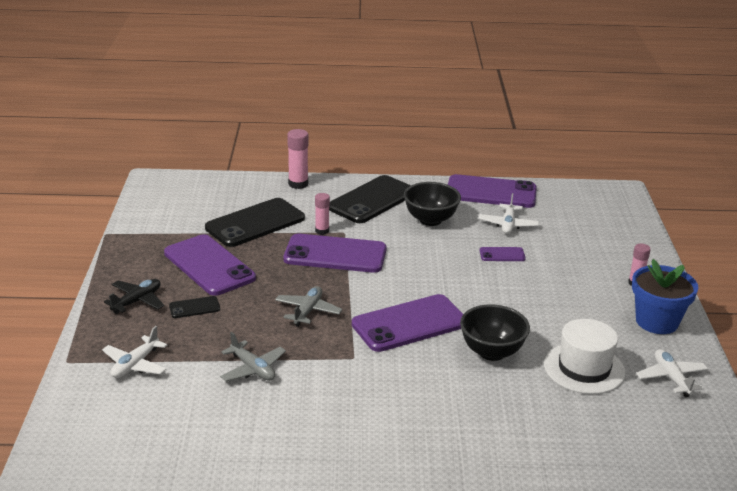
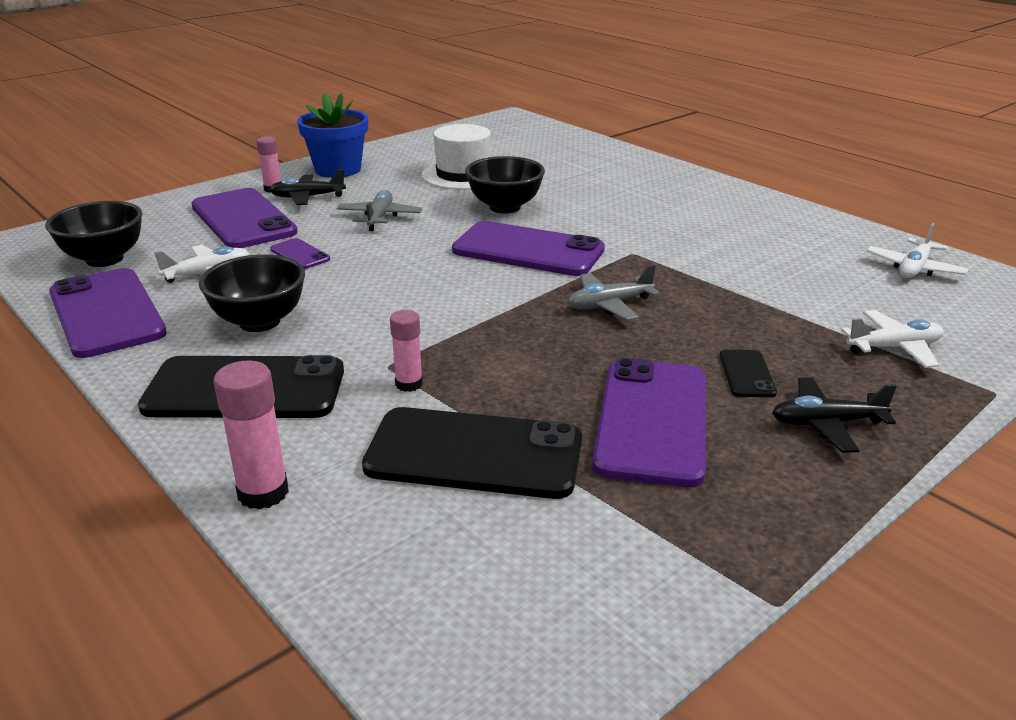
camera: 130 degrees left, 0 degrees up
(194, 307) = (746, 374): black phone -> black phone turned 60 degrees clockwise
(253, 369) = (751, 287): grey plane -> grey plane (379, 217)
(335, 254) = (459, 344): purple phone -> purple phone (243, 219)
(565, 206) = (104, 259): none -> black bowl
(603, 289) = (307, 197): none -> black plane
(671, 378) = (421, 151): white plane -> white plane (914, 268)

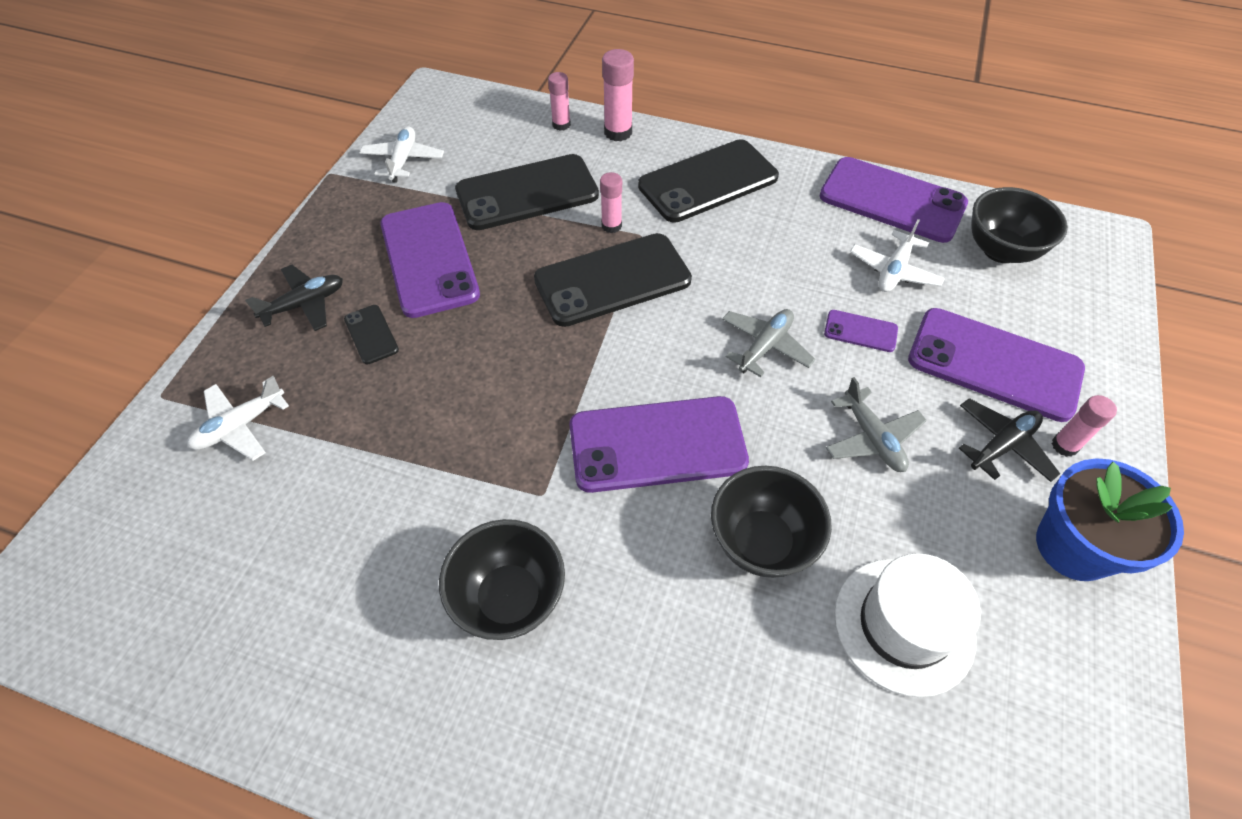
camera: 150 degrees right, 25 degrees up
(259, 322) = (777, 237): black bowl -> black bowl (509, 598)
(328, 541) = (561, 125): none -> pink glue stick
(460, 341) = (612, 280): none -> black phone
(609, 305) = (520, 380): grey plane -> grey plane (765, 346)
(914, 268) = (190, 621): white plane -> white plane (403, 160)

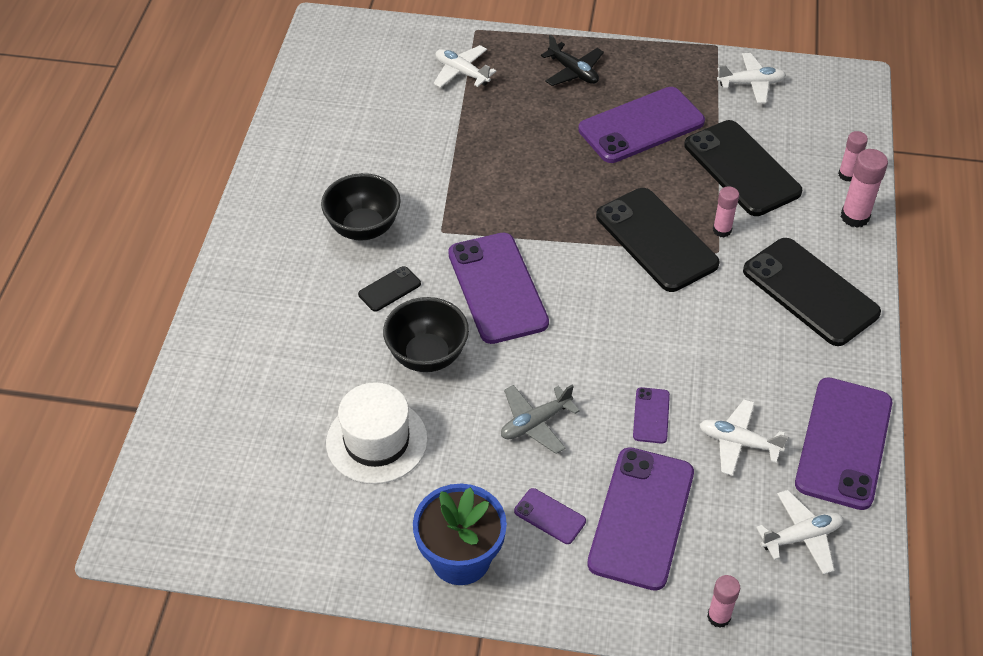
camera: 80 degrees right, 5 degrees down
(371, 334) = (555, 113): black phone -> black phone (389, 289)
(765, 346) = (613, 348): grey plane -> none
(1000, 250) = (801, 537): black bowl -> white plane
(1002, 445) = (550, 516): black plane -> purple phone
(1064, 445) = (561, 564): pink glue stick -> pink glue stick (718, 617)

